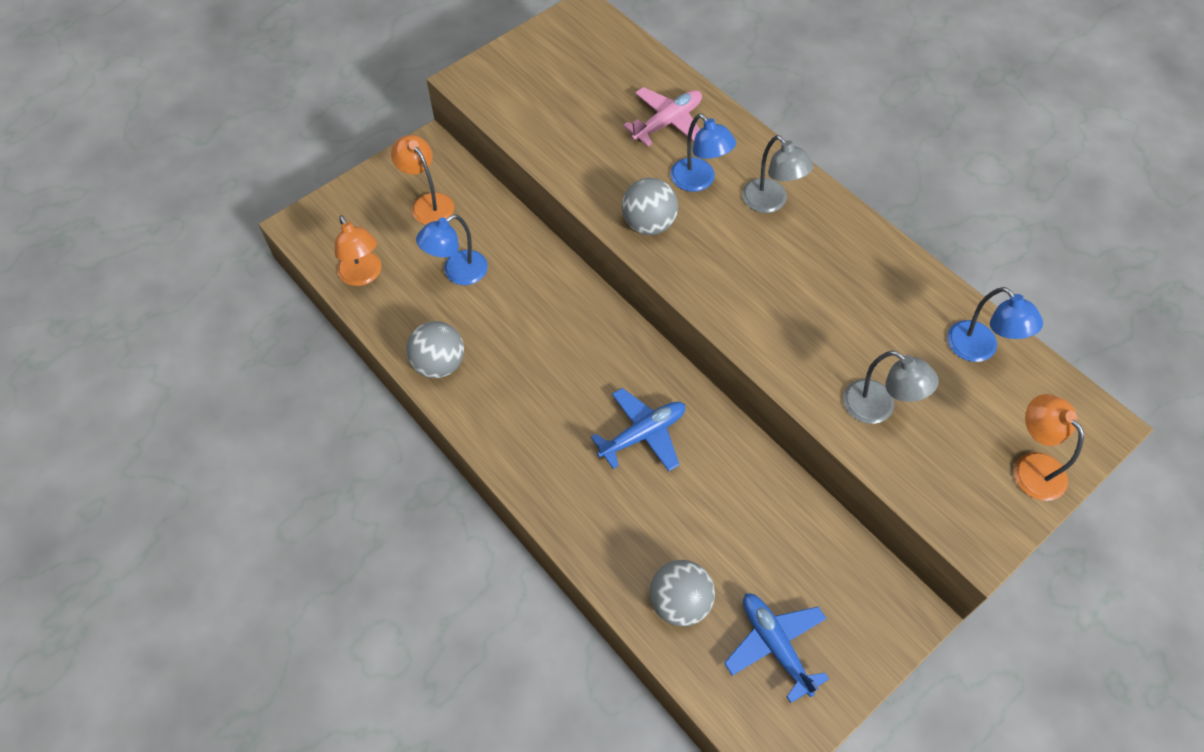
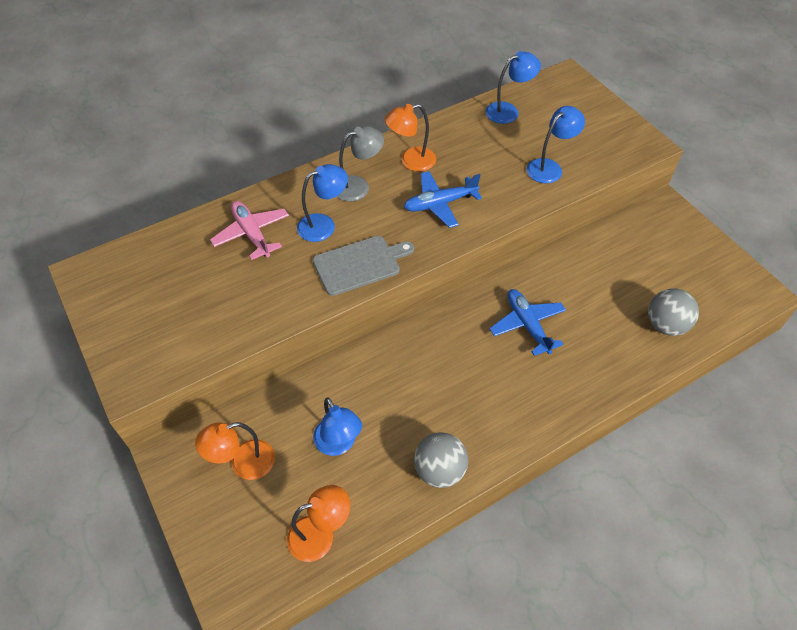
camera: 80 degrees left, 5 degrees down
(648, 224) = (360, 264): grey ball -> grey cutting board
(775, 645) = (693, 277): blue plane -> blue plane (440, 204)
(878, 408) = (549, 167): grey lamp -> blue lamp
(1031, 466) = (595, 110): orange lamp -> orange lamp (411, 161)

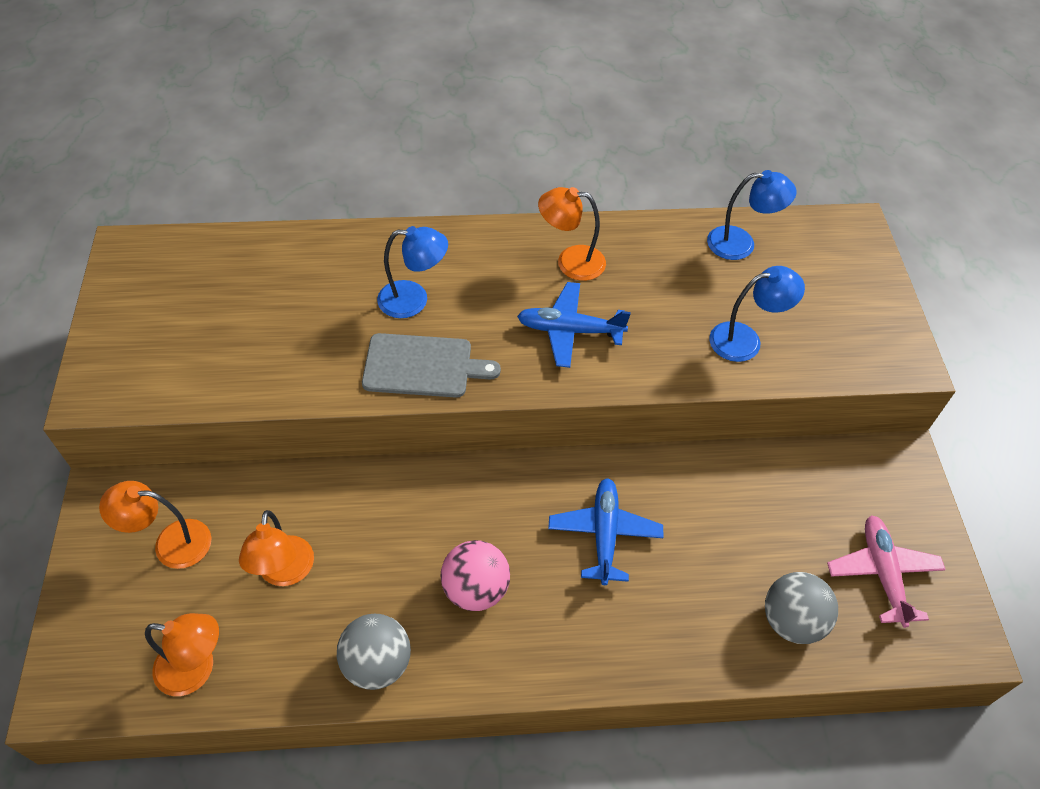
camera: 25 degrees right, 0 degrees up
(252, 234) = (326, 277): pink plane -> pink plane (882, 573)
(338, 444) = (285, 573): blue lamp -> orange lamp
(358, 186) = (486, 268): grey lamp -> none
(471, 395) = (475, 589): none -> pink ball

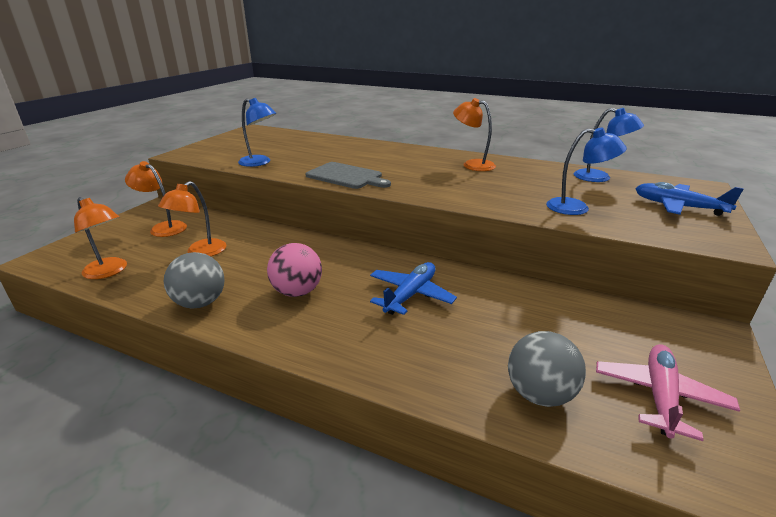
camera: 30 degrees right, 25 degrees down
(414, 300) = (367, 159): blue lamp -> blue lamp (260, 163)
(570, 330) = (449, 182): blue plane -> blue plane (678, 207)

